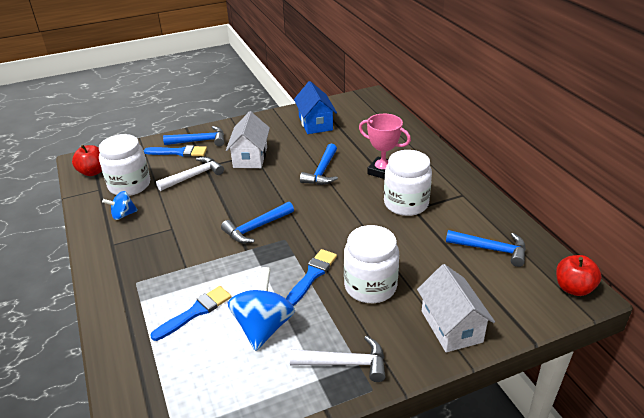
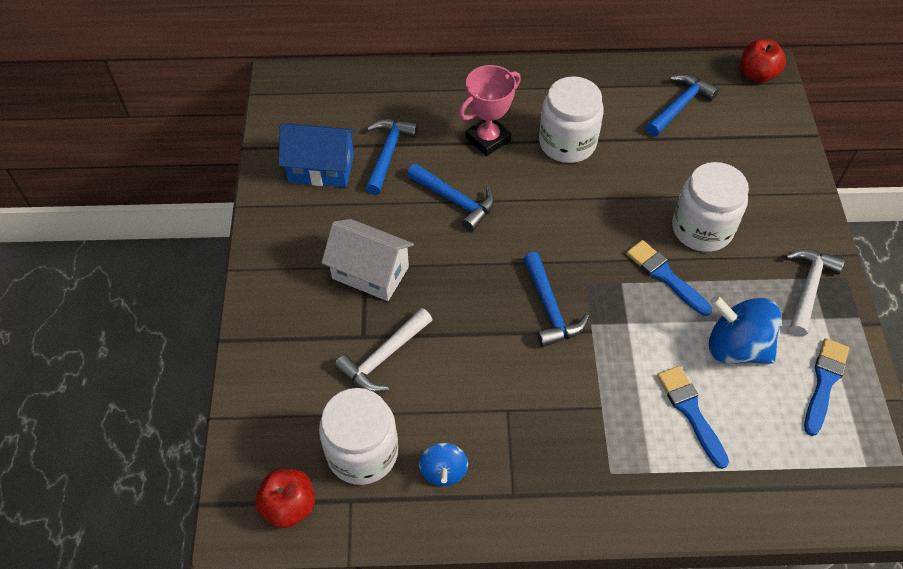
camera: 70 degrees left, 20 degrees up
(179, 152) = (299, 365): blue brush -> blue brush (824, 382)
(193, 176) = (384, 357): white hammer -> white hammer turned 120 degrees counterclockwise
(199, 141) = (281, 329): blue hammer -> blue hammer (388, 153)
(451, 326) = (781, 185): white house -> none

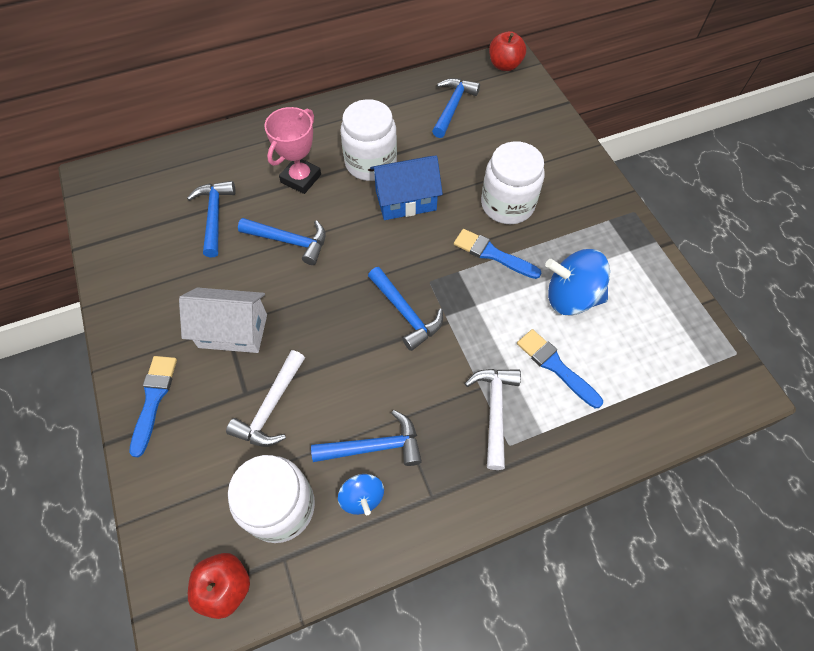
camera: 20 degrees left, 5 degrees up
(321, 168) = (156, 247): blue house -> blue house (405, 200)
(472, 428) = (374, 446): none -> blue hammer
(808, 288) = (608, 230): white hammer -> white hammer (494, 411)
(824, 382) = (650, 304): blue brush -> blue brush (154, 399)

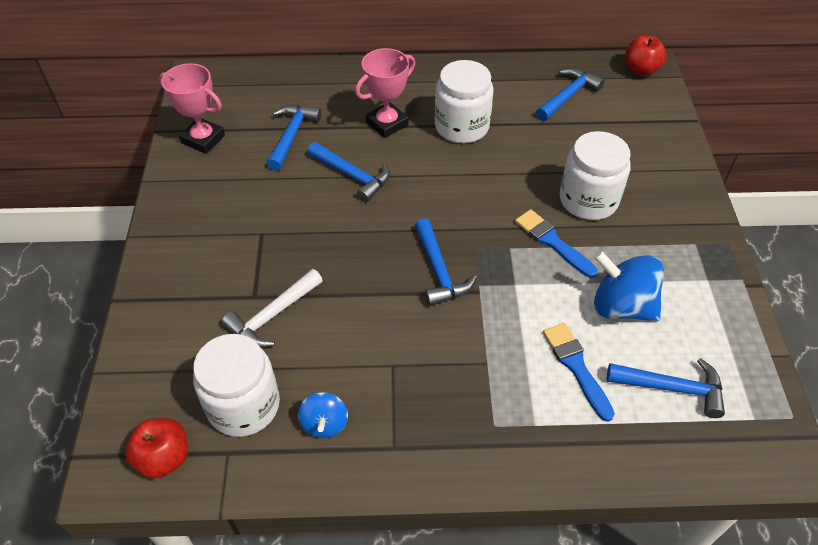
camera: 20 degrees right, 10 degrees down
(127, 244) = (203, 139): none -> pink trophy
(154, 399) = (170, 276): blue brush -> none
(233, 331) = (266, 239): white house -> none
(374, 446) = (356, 382): blue hammer -> blue hammer (672, 388)
(405, 200) = (483, 169): blue house -> none
(494, 411) = (492, 388): white hammer -> none

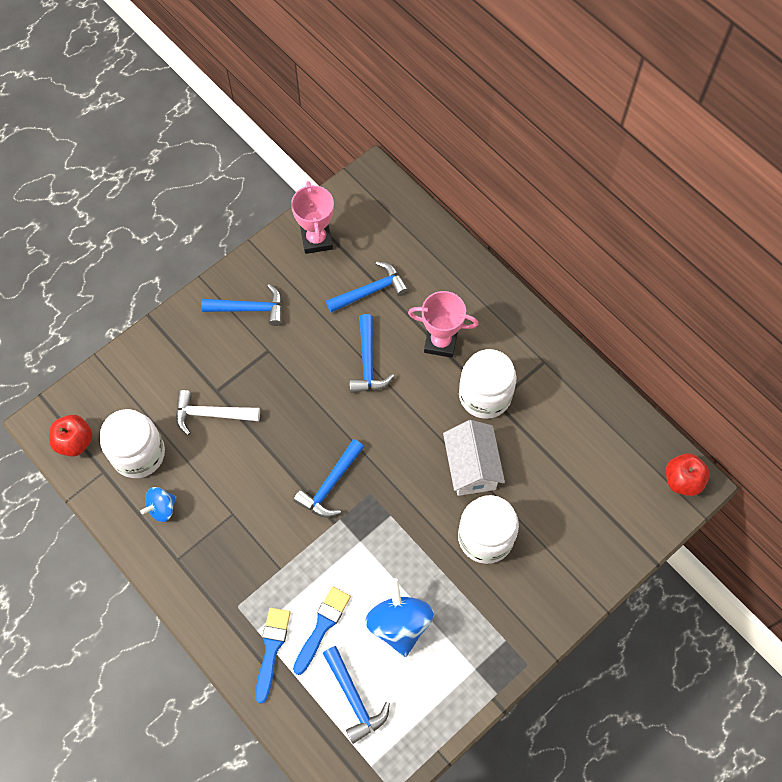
camera: 50 degrees right, 15 degrees up
(516, 171) = (471, 467): none -> white house
(552, 242) = (421, 540): blue brush -> blue brush (271, 649)
(568, 96) = (593, 446): blue hammer -> blue hammer (250, 309)

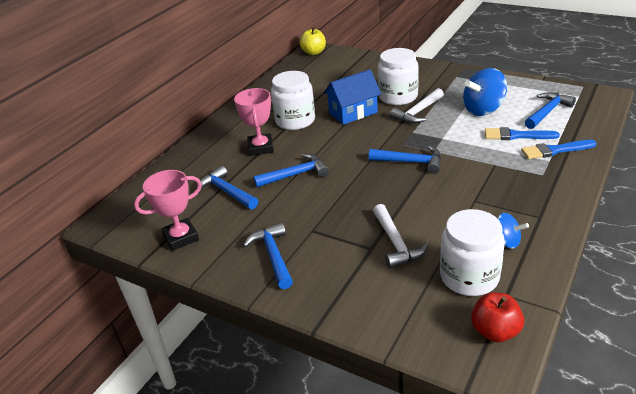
camera: 105 degrees left, 30 degrees down
(433, 543) = (418, 112): none -> white hammer
(471, 467) = (353, 112): white house -> blue house
(682, 480) = (314, 52): red apple -> yellow apple

